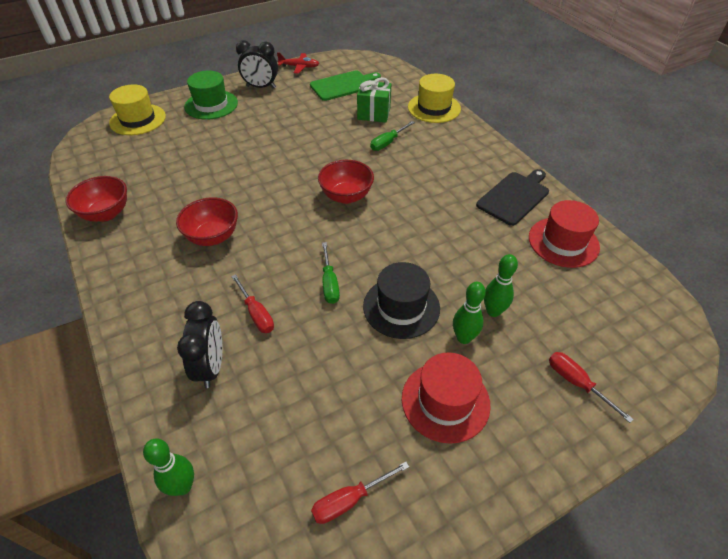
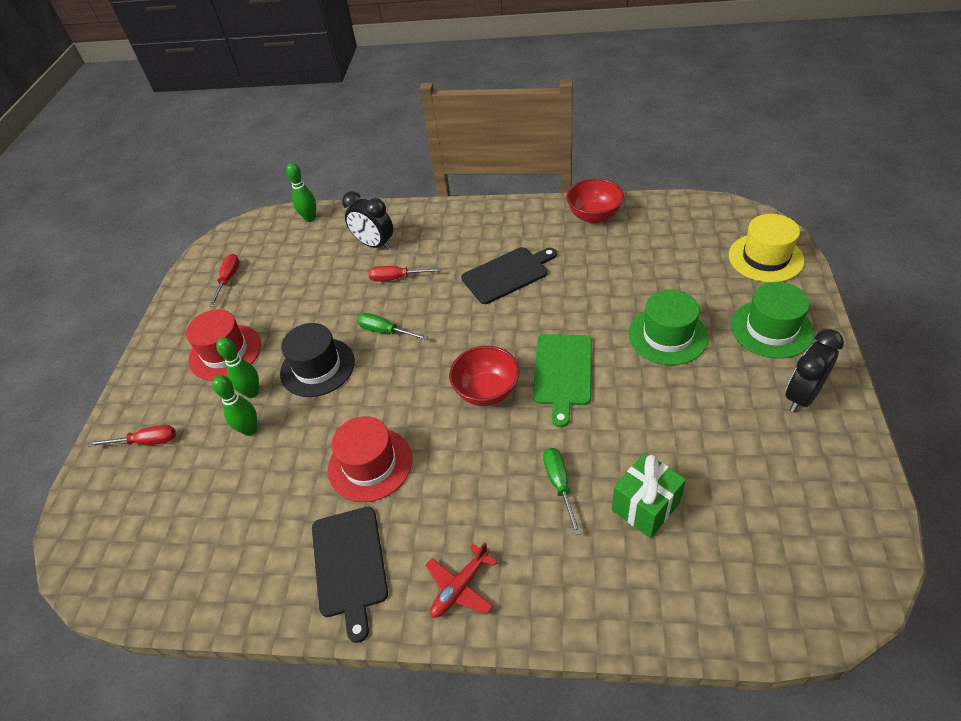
camera: 130 degrees right, 0 degrees up
(213, 237) = (507, 274): red bowl -> black cutting board
(240, 138) = (667, 335): none -> green hat
(299, 67) = (858, 470): red plane -> red plane (460, 587)
(343, 85) = (759, 506): green cutting board -> green cutting board (563, 373)
(434, 108) = (613, 606): yellow hat -> none
(563, 242) = (249, 559): red hat -> red hat (370, 464)

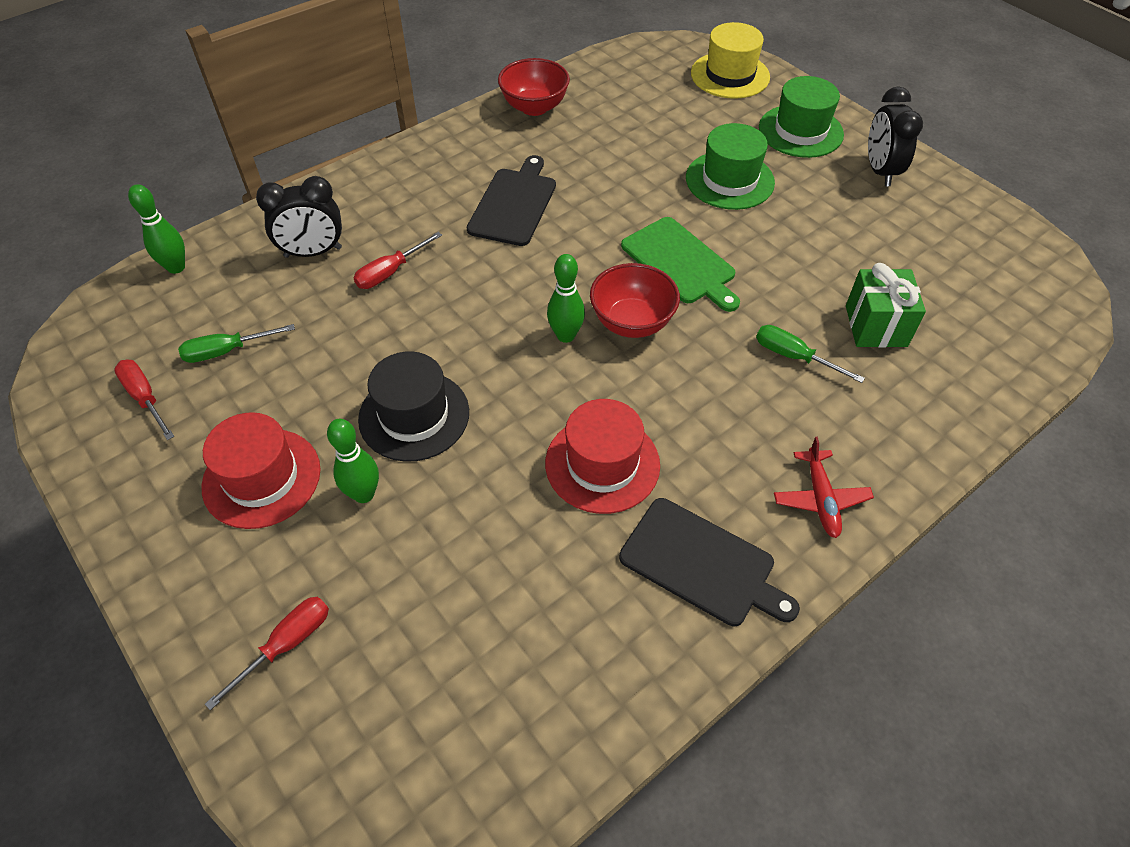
camera: 50 degrees left, 5 degrees up
(250, 430) = (416, 531): green bowling pin -> green bowling pin (565, 335)
(385, 331) = (448, 332): green screwdriver -> green screwdriver (227, 351)

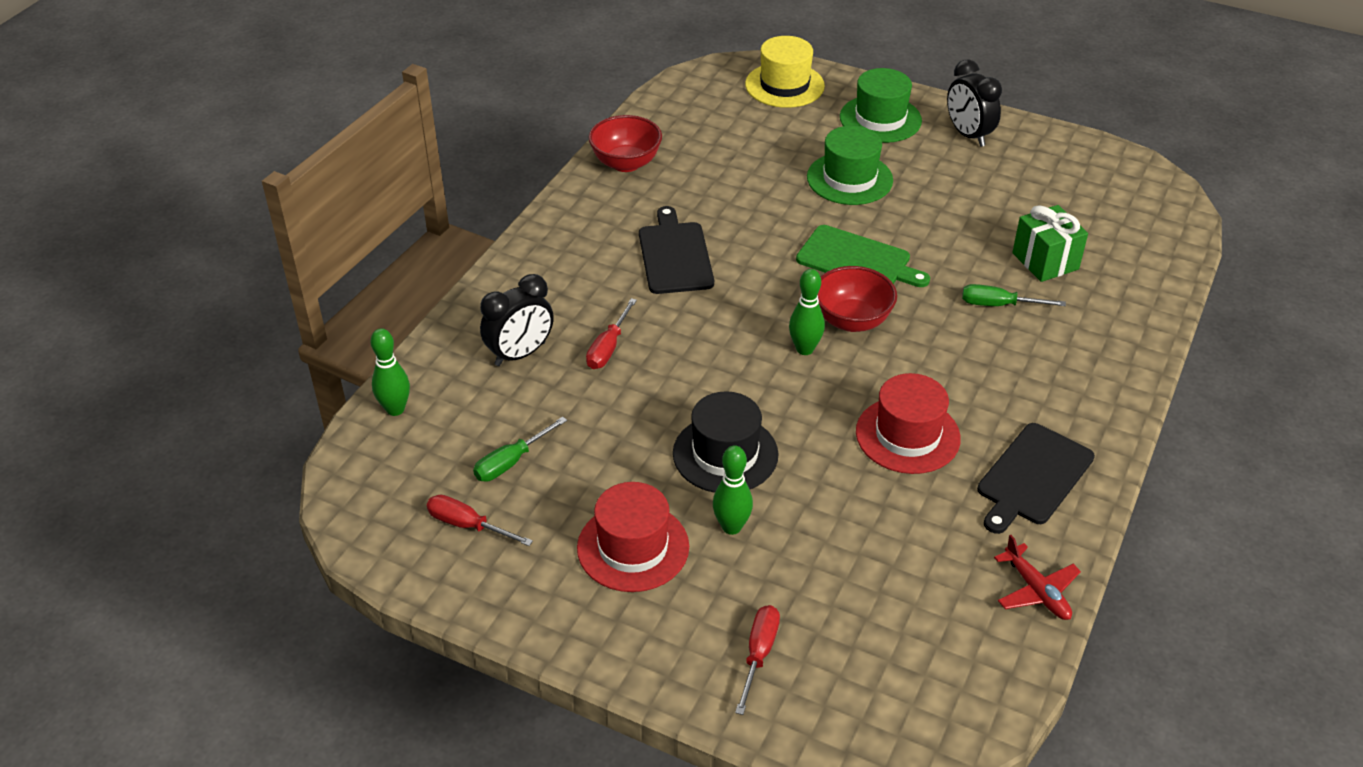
camera: 25 degrees left, 10 degrees down
(702, 563) = (1033, 477): black cutting board -> black cutting board turned 120 degrees clockwise
(820, 499) = (1087, 401): red plane -> red plane (1036, 591)

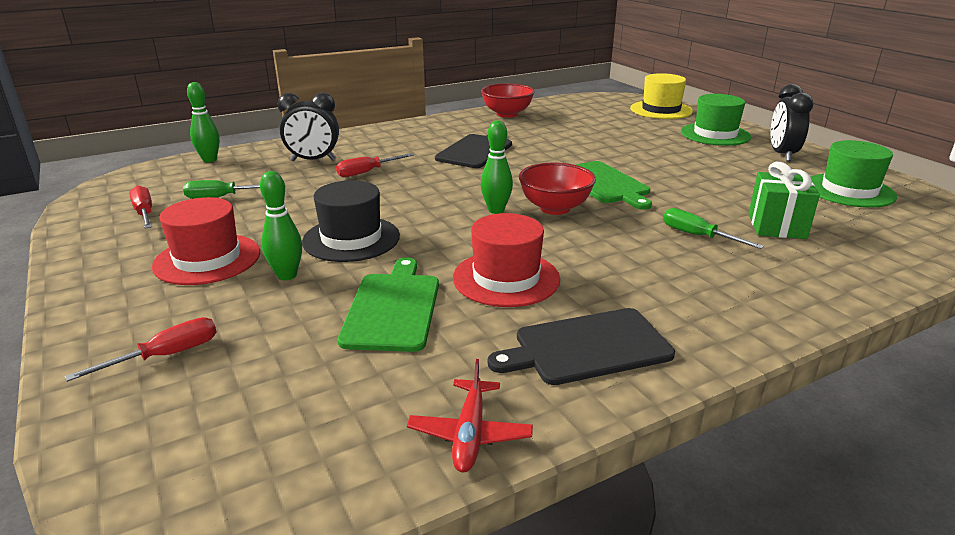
camera: 35 degrees right, 15 degrees down
(849, 179) = (653, 151): green hat -> green hat (849, 190)
(861, 514) = (393, 308): none -> green cutting board

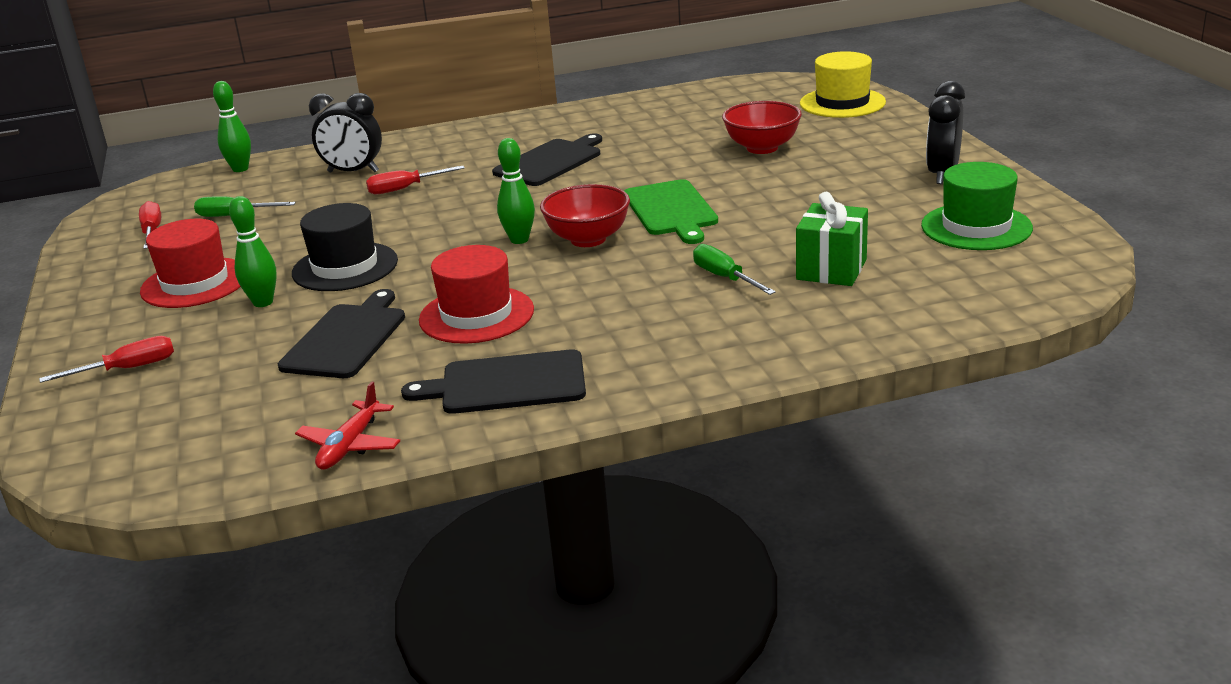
camera: 15 degrees right, 0 degrees up
(393, 308) = (346, 338): green cutting board -> black cutting board
(507, 114) = (627, 108): red bowl -> red bowl (762, 148)
(715, 134) = (881, 142): green hat -> none

